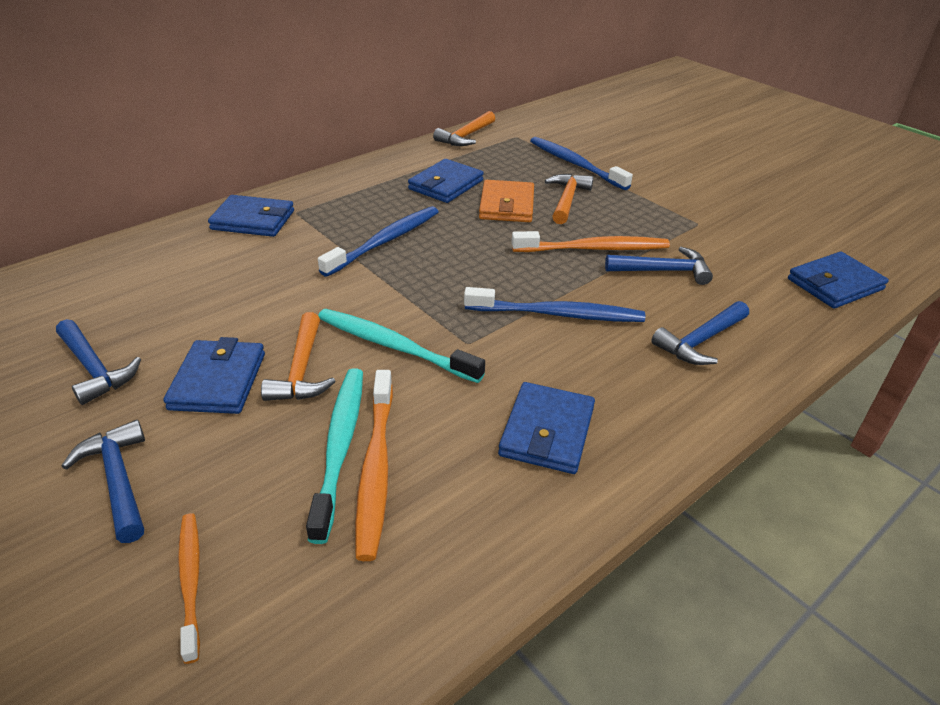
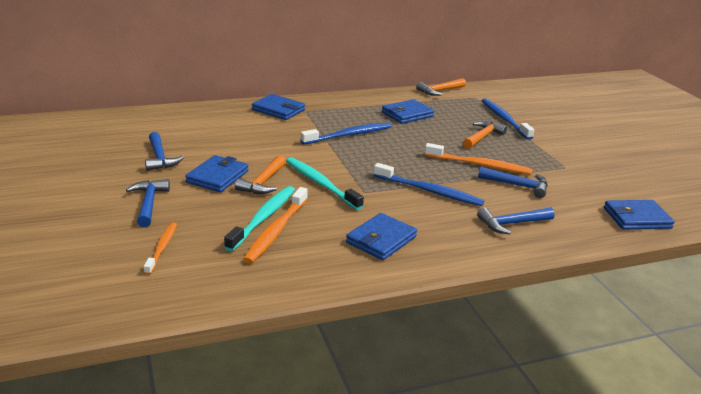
camera: 20 degrees right, 10 degrees down
(507, 205) = (439, 132): orange wallet -> none

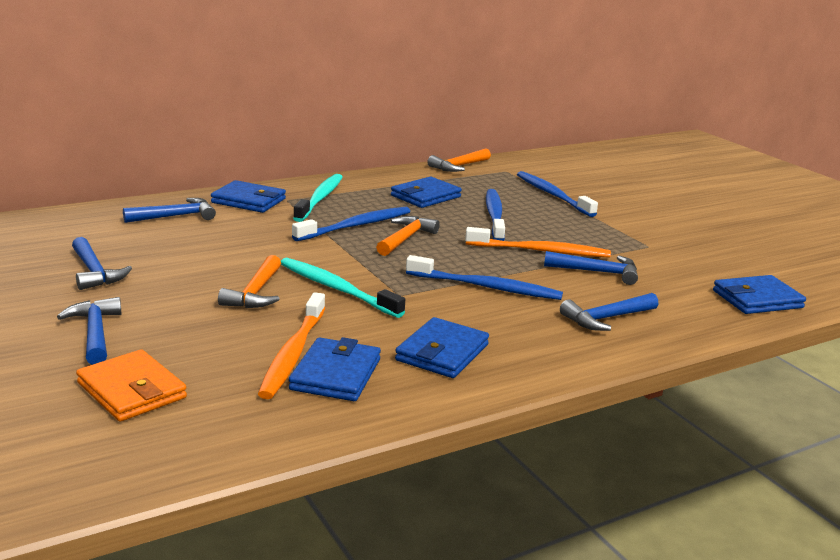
camera: 10 degrees left, 5 degrees down
(162, 248) = (132, 390): orange toothbrush -> orange wallet
(217, 177) = (187, 290): blue wallet -> blue wallet (335, 374)
(225, 119) = (176, 216): none -> blue hammer
(263, 218) = (269, 338): turquoise toothbrush -> turquoise toothbrush (320, 198)
(454, 134) = (494, 216): none -> blue toothbrush
(482, 137) = (532, 217): orange hammer -> orange hammer (405, 238)

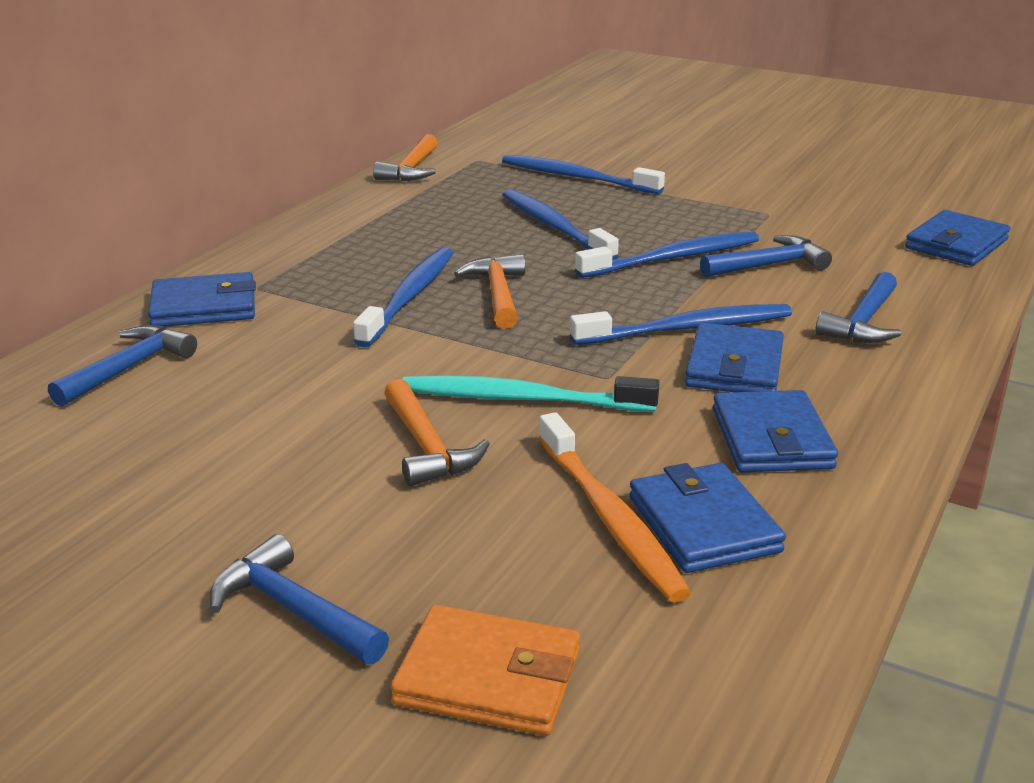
camera: 30 degrees left, 5 degrees up
(95, 272) = (138, 509): blue hammer -> none
(320, 198) = (301, 271): turquoise toothbrush -> none
(425, 196) = (433, 225): blue wallet -> blue wallet (734, 367)
(540, 251) = (673, 258): orange toothbrush -> blue toothbrush

